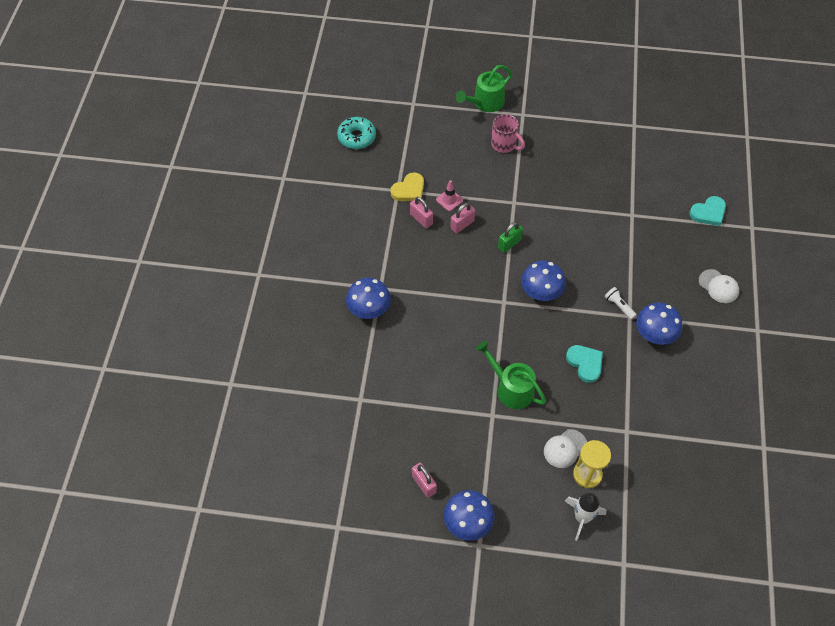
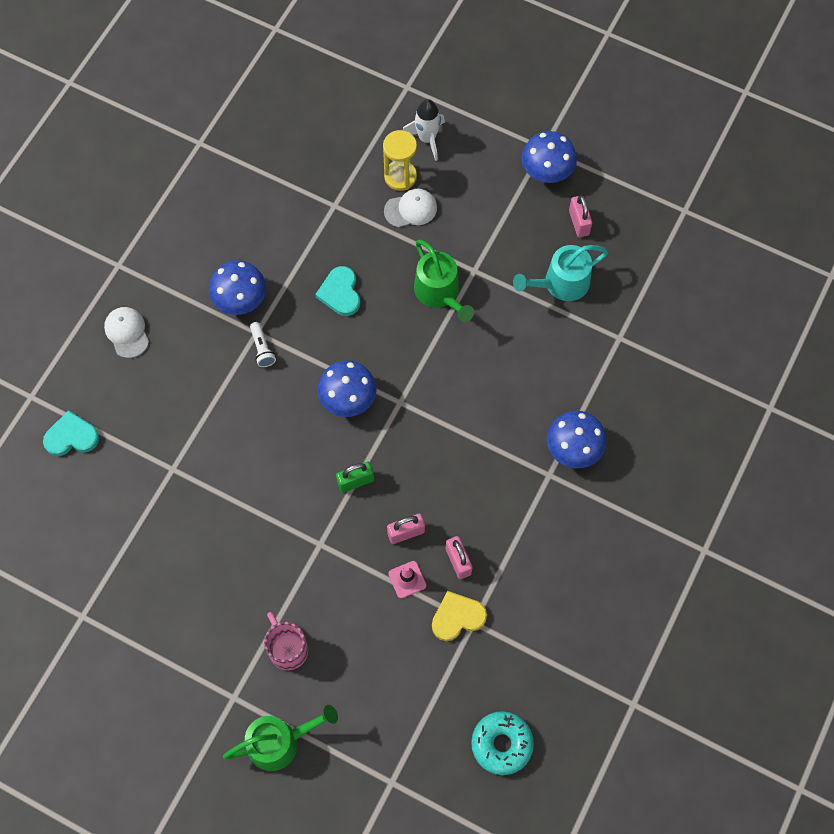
camera: 160 degrees left, 10 degrees up
(420, 427) = (561, 283): none -> turquoise watering can

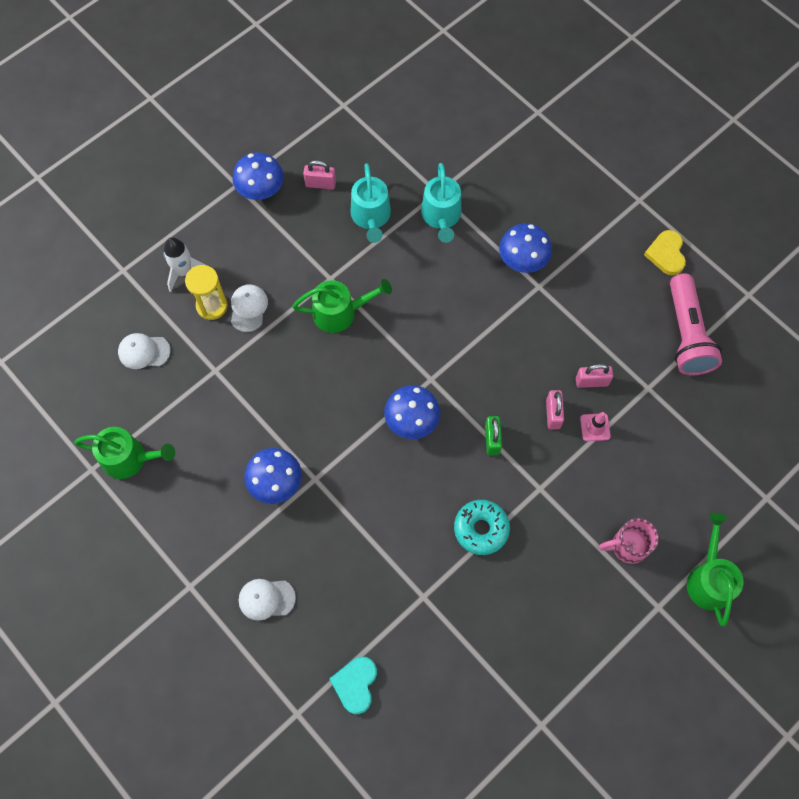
camera: 70 degrees left, 0 degrees up
(220, 169) = (129, 458): none -> green watering can
(262, 349) = (333, 479): white flashlight -> none
(330, 138) = (144, 351): none -> white cap
(340, 293) = (306, 394): turquoise heart -> none
(457, 617) = (640, 399): yellow heart -> yellow heart (666, 254)
(501, 744) = (756, 402): turquoise donut -> turquoise donut (481, 529)
(554, 646) = (686, 334): none -> pink flashlight
(591, 351) = (441, 216): none -> turquoise watering can

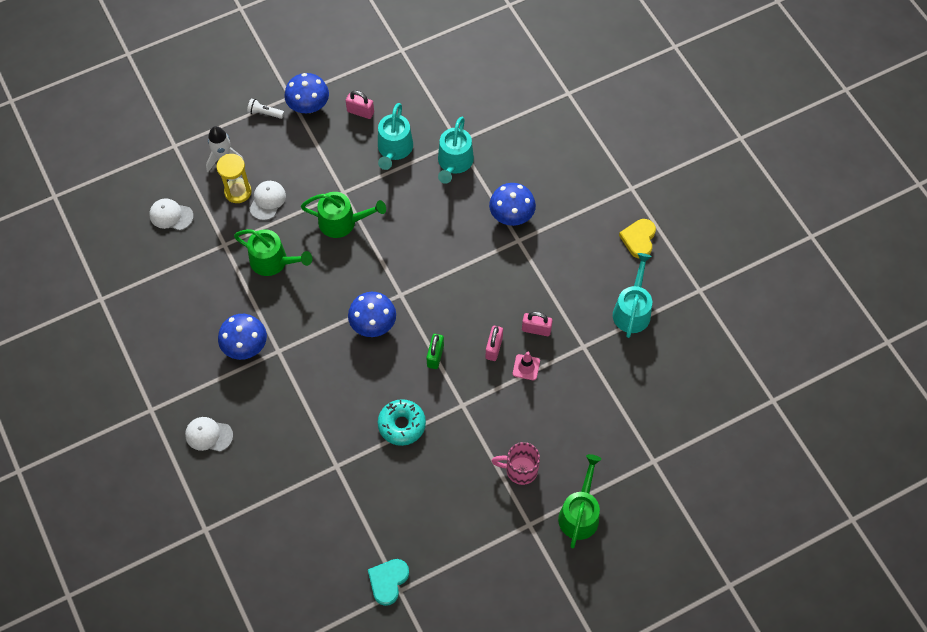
camera: 15 degrees right, 5 degrees down
(129, 458) = (133, 298): green watering can -> green watering can (273, 261)
(214, 209) = (265, 113): none -> white flashlight
(355, 684) = (259, 519): turquoise heart -> turquoise heart (388, 581)
(686, 334) = (632, 310): pink flashlight -> turquoise watering can

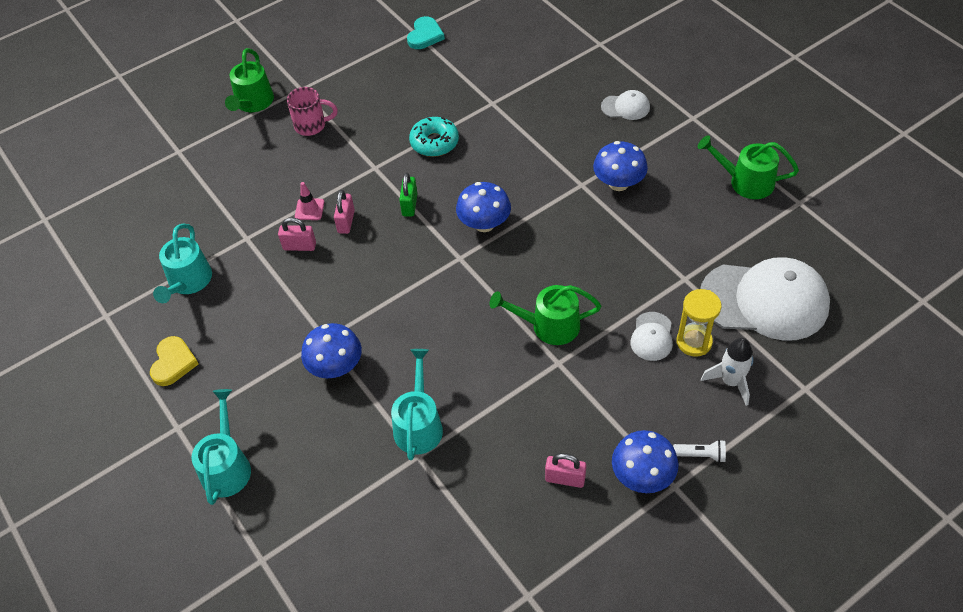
camera: 175 degrees right, 10 degrees down
(171, 215) = (765, 301): white cap -> white cap, size x2.24
(273, 261) = (619, 269): green watering can -> green watering can (746, 182)
(394, 149) = (504, 431): turquoise watering can -> turquoise watering can (227, 466)

